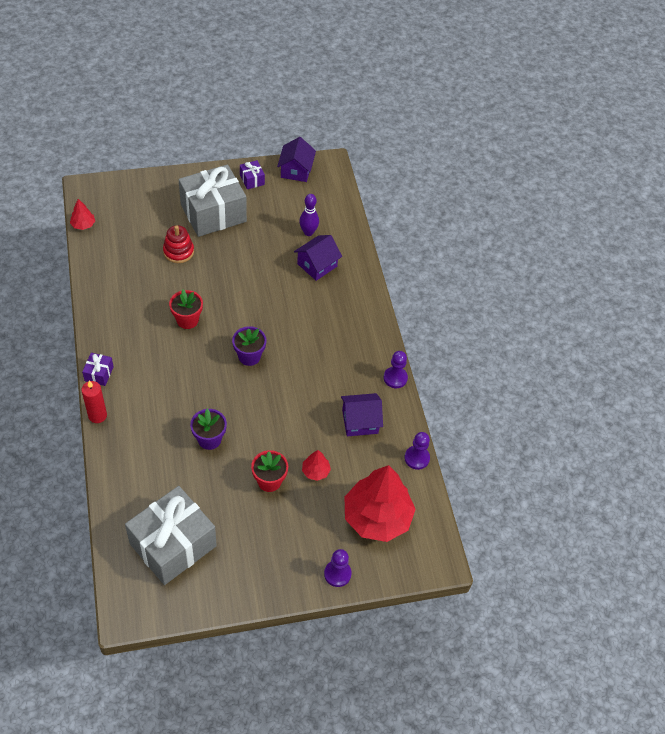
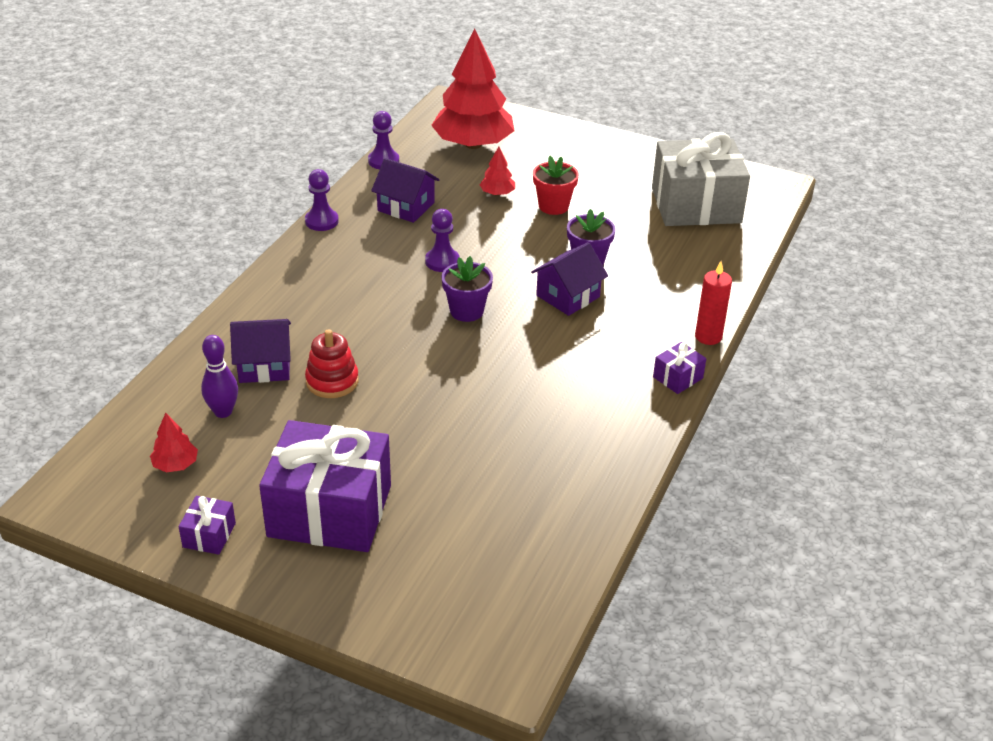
camera: 140 degrees left, 15 degrees down
(83, 225) = (561, 601): red tree -> red tree (175, 464)
(178, 252) = (440, 478): red stacking toy -> red stacking toy (332, 381)
(187, 320) = (509, 384): red flower pot -> none
(213, 213) = (330, 511): grey gift -> purple gift
(296, 170) = (121, 514): purple house -> purple house (568, 296)
(337, 574) = (551, 130): purple pawn -> purple pawn (442, 261)

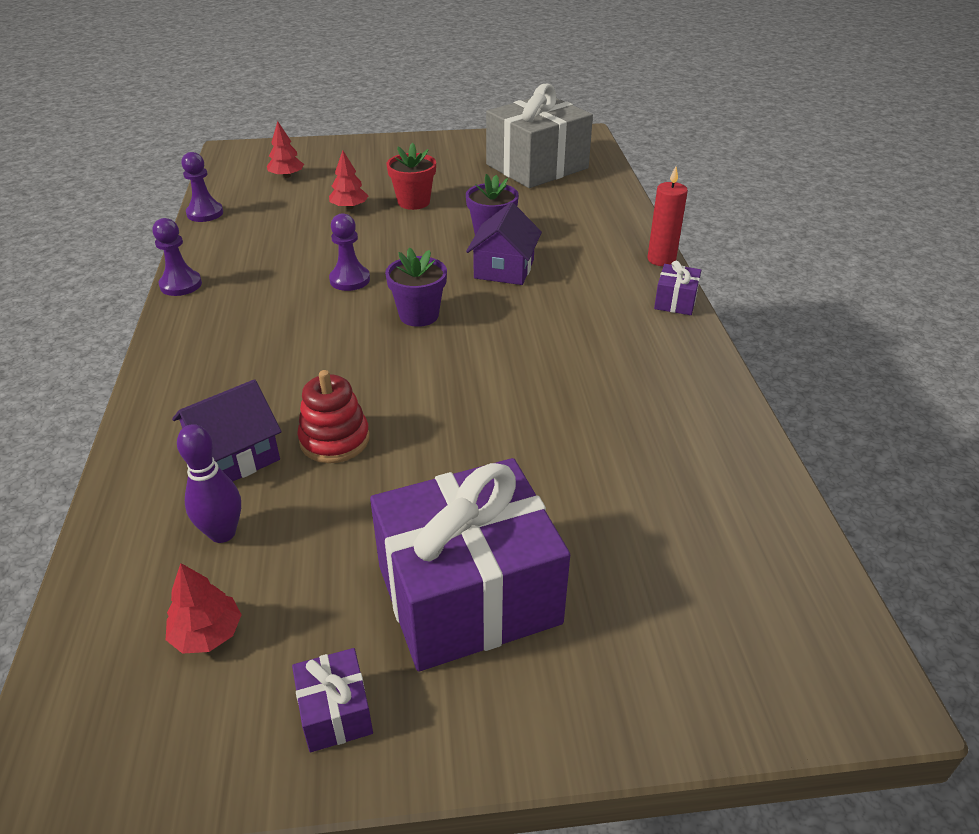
camera: 30 degrees left, 0 degrees up
(406, 207) = (265, 244): purple house -> none
(473, 144) = (286, 176): red tree -> red tree, size x0.42

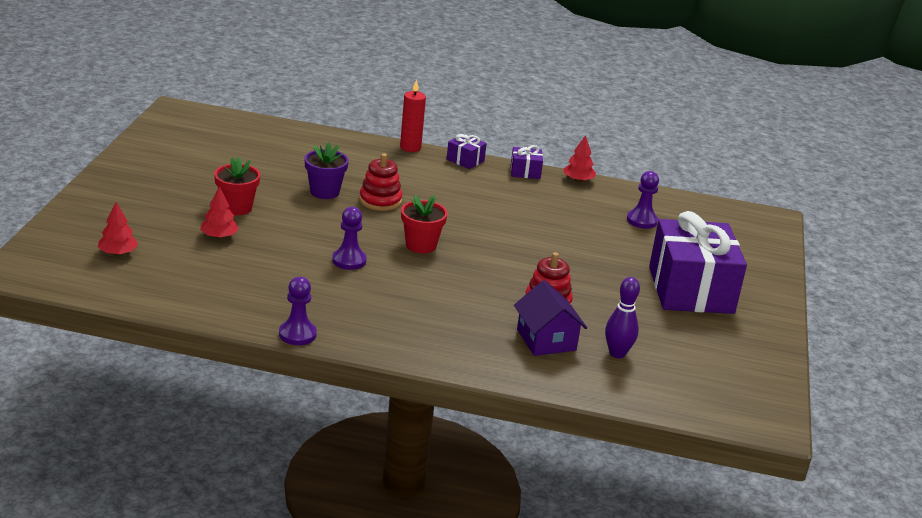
camera: 75 degrees left, 10 degrees down
(205, 213) = (162, 306): purple pawn -> purple pawn (642, 220)
(207, 634) = (693, 368): red tree -> red tree (578, 180)
(335, 712) = (751, 339): purple gift -> purple gift (525, 172)
(419, 315) = (421, 245): purple flower pot -> red flower pot
(504, 269) = (380, 201): purple house -> red stacking toy
(537, 166) = (220, 144): grey gift -> none

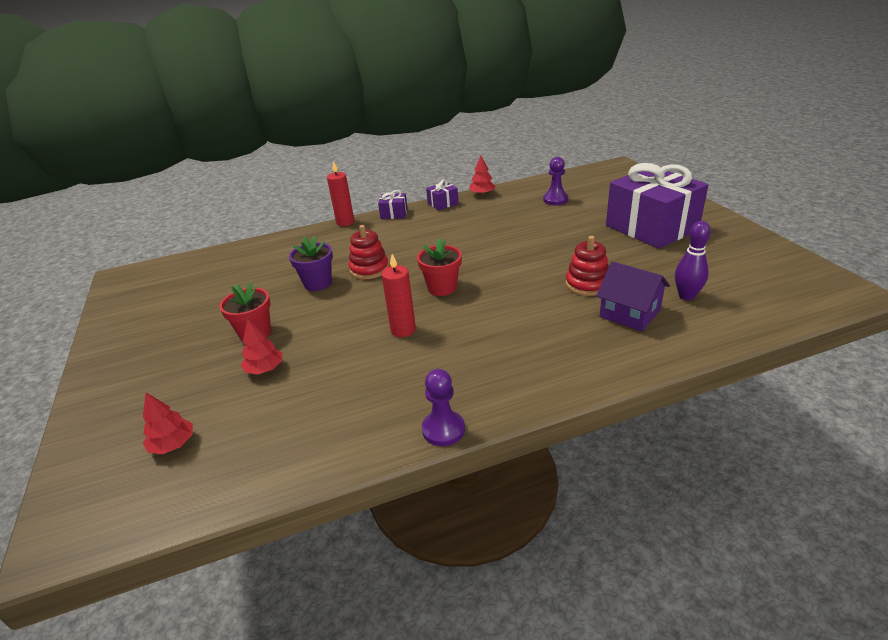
camera: 25 degrees left, 5 degrees up
(349, 260) = (403, 330): purple pawn -> red candle

